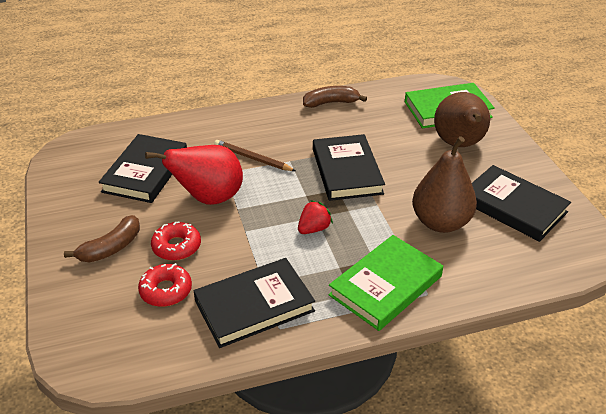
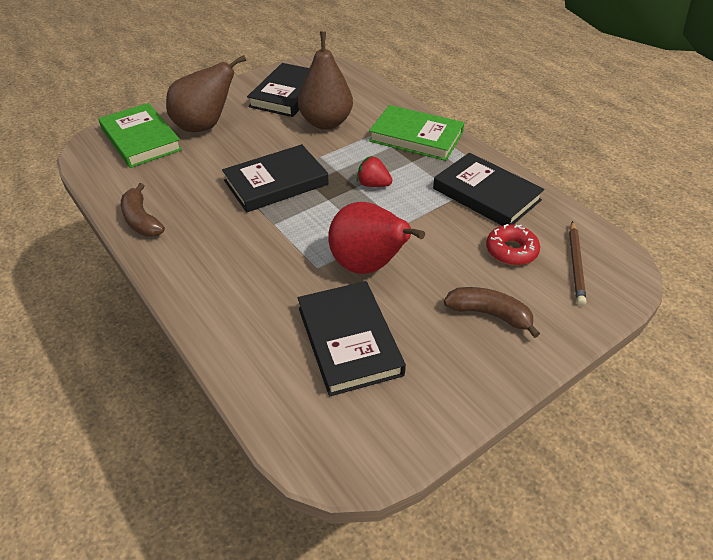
camera: 110 degrees left, 5 degrees up
(145, 172) = (349, 340): black book -> black book turned 75 degrees clockwise
(176, 246) = (453, 264): red donut -> none
(253, 158) = (280, 253): brown pencil -> brown pencil (575, 264)

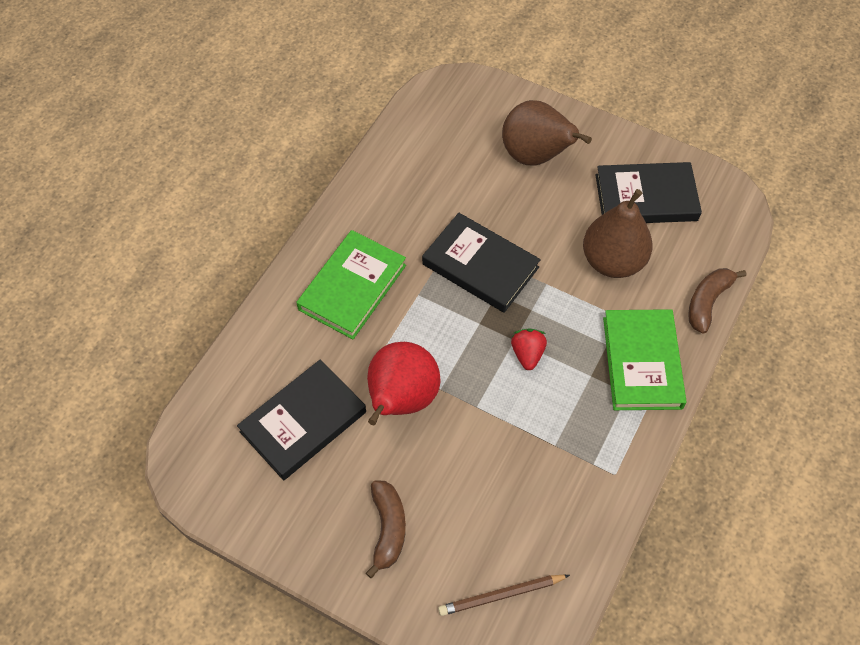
camera: 65 degrees right, 15 degrees up
(141, 139) = (481, 118): green book -> green book (352, 287)
(141, 220) = (368, 189): brown banana -> brown banana (707, 302)
(486, 194) = (574, 472): black book -> none
(511, 251) = (490, 524): red donut -> none

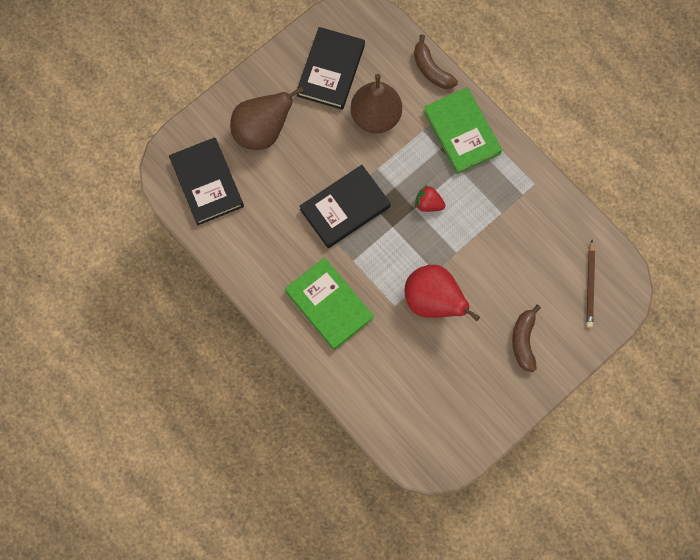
camera: 70 degrees left, 15 degrees up
(303, 422) = (427, 373): black book -> black book (207, 183)
(388, 529) = (523, 341): brown banana -> brown banana turned 105 degrees counterclockwise
(642, 362) = (461, 132): green book -> green book turned 45 degrees clockwise

